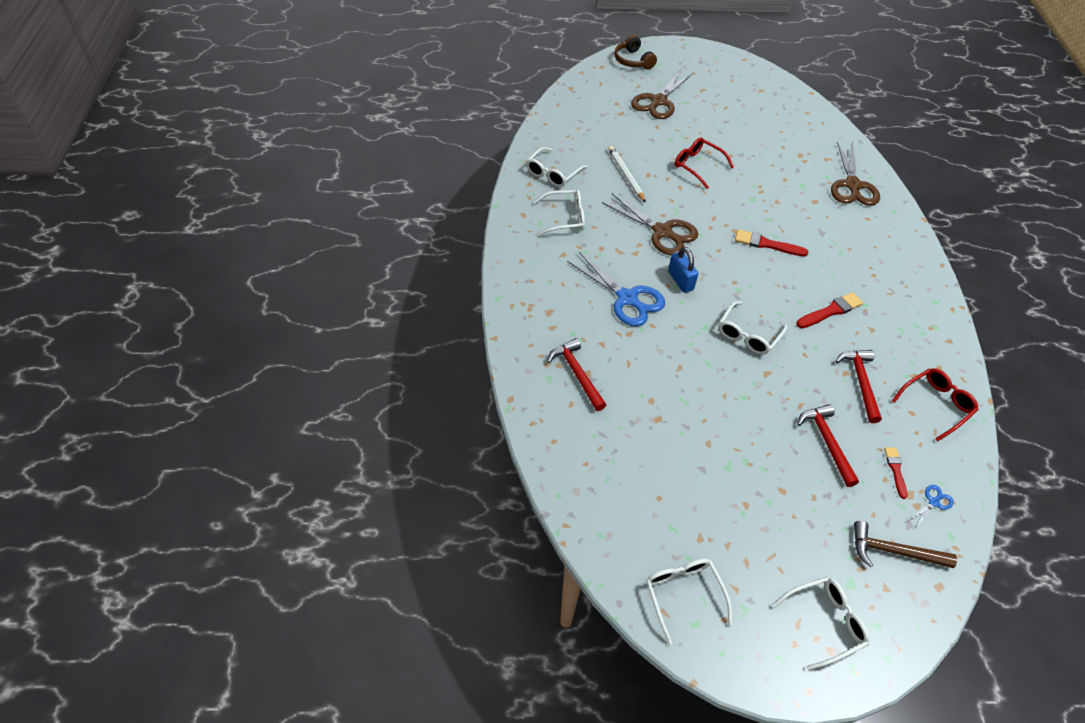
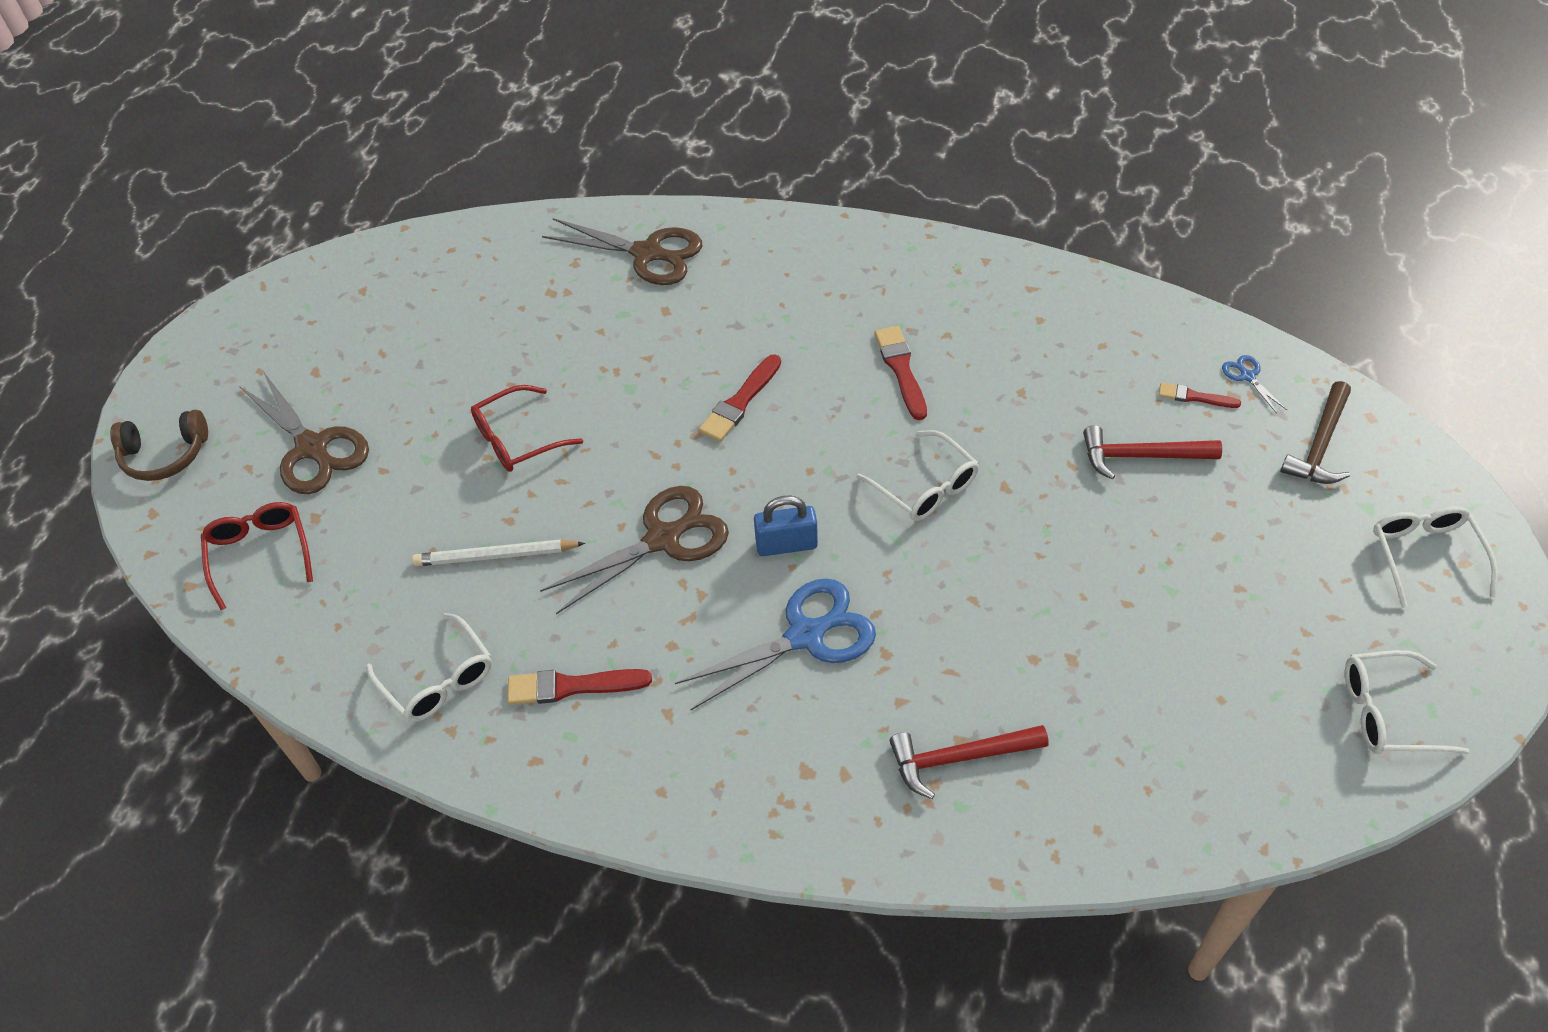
camera: 70 degrees left, 0 degrees up
(565, 218) = (572, 686): white glasses -> red brush
(860, 382) = (1041, 382): red hammer -> none
(936, 404) = (1092, 315): red glasses -> red glasses (260, 553)

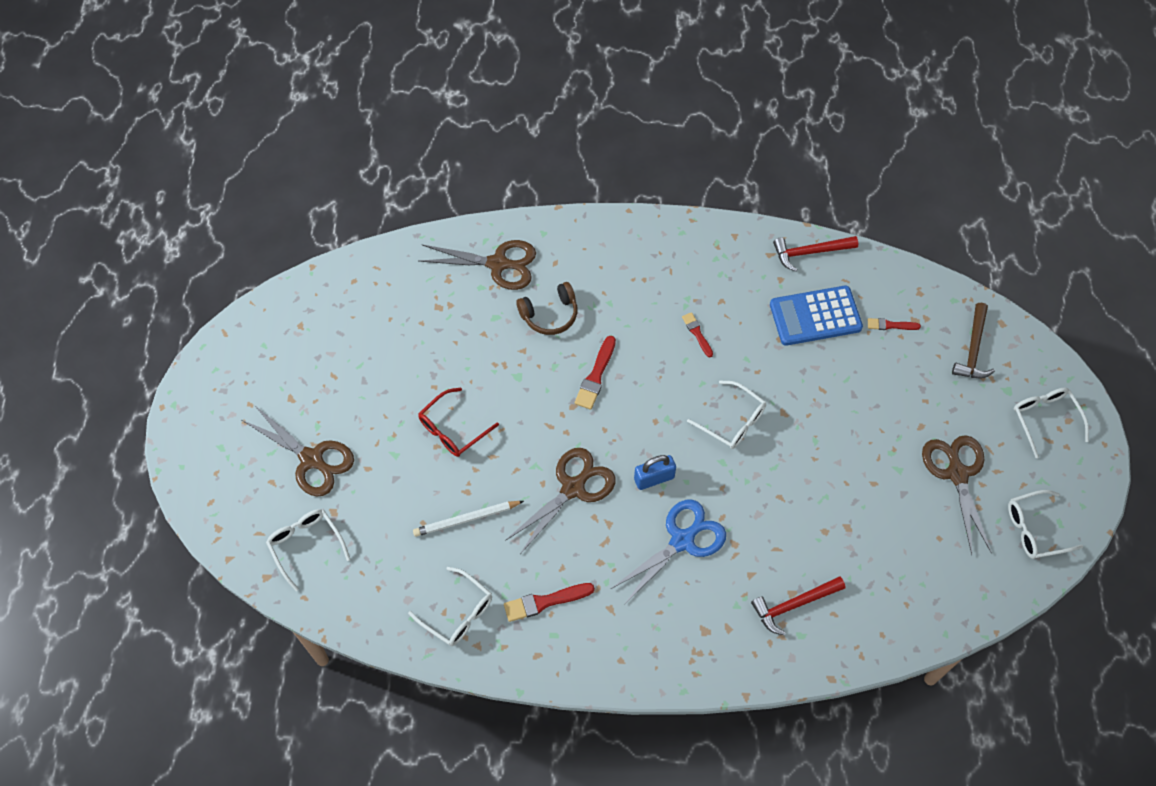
camera: 15 degrees left, 10 degrees up
(165, 455) = (208, 482): brown headphones -> brown headphones (550, 315)
(260, 553) = (306, 545): red glasses -> white glasses
(901, 369) = (697, 333): red brush -> red brush, size x0.63
(1081, 371) = (815, 316): none -> blue calculator
(1141, 456) = (864, 376): red hammer -> red hammer (810, 252)
(1247, 376) = (921, 304): blue scissors -> none
(1266, 611) = (957, 474): none -> brown scissors

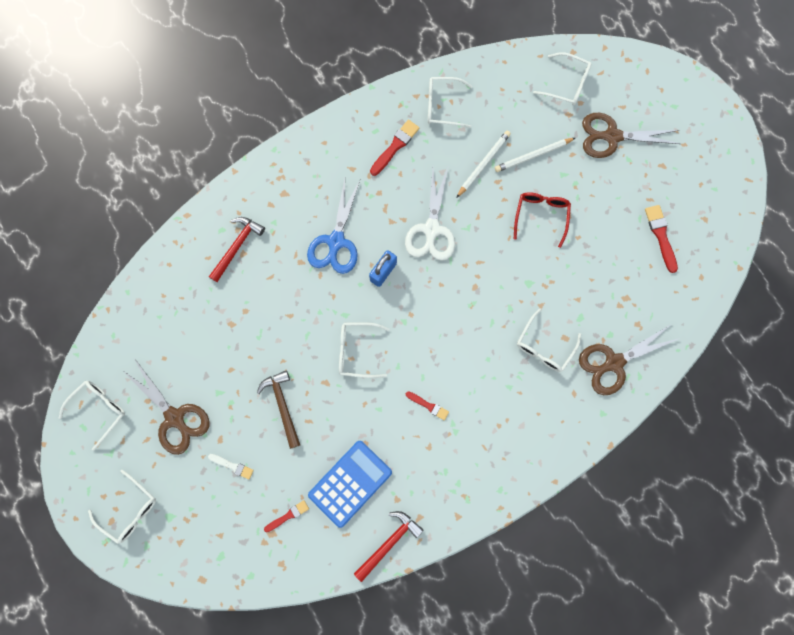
camera: 145 degrees right, 15 degrees up
(408, 493) = (533, 155): none -> white pencil
(550, 315) = (544, 347): brown headphones -> white glasses
(573, 488) = (431, 229): brown scissors -> white scissors
(596, 376) = (476, 320): red brush -> red brush (660, 236)
(921, 396) = (232, 466): none -> white brush
(973, 349) = (213, 537): brown hammer -> brown hammer (282, 405)

